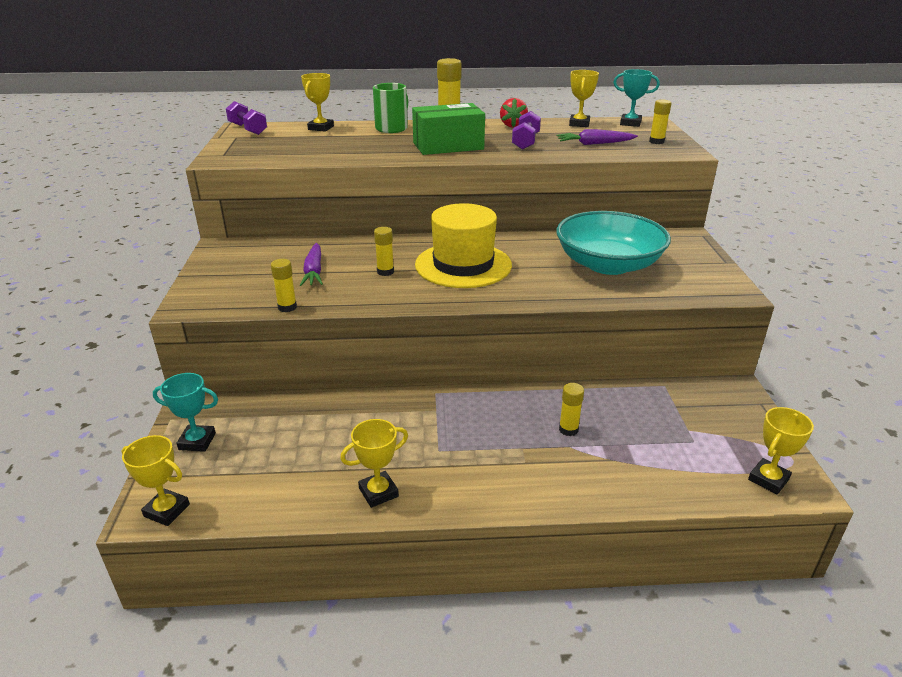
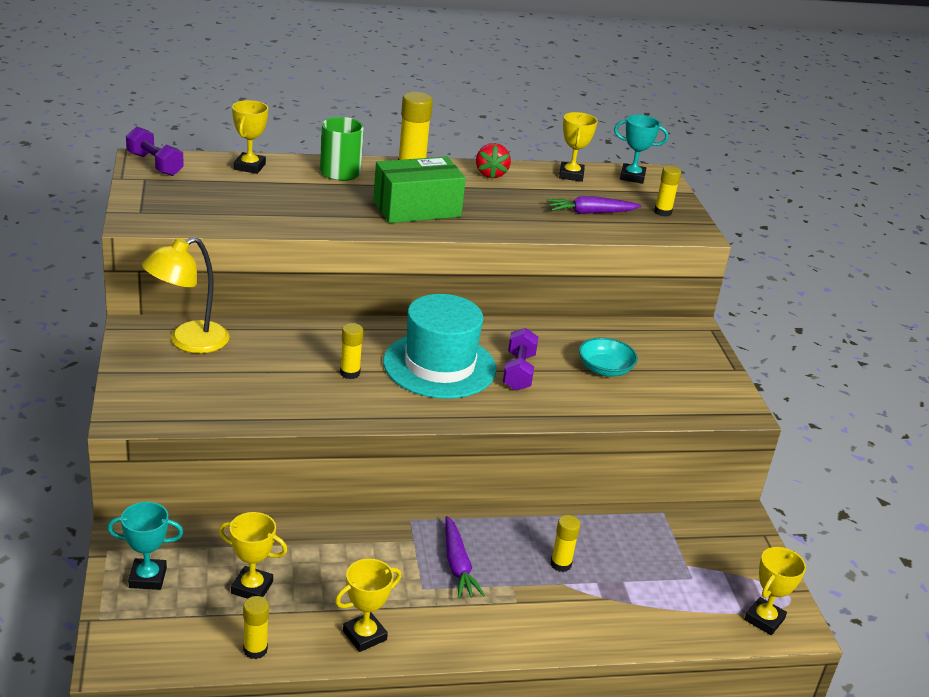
camera: 10 degrees left, 0 degrees up
(167, 510) = (137, 657): yellow trophy -> yellow trophy (252, 587)
(258, 254) = (188, 342): none -> yellow lamp
(287, 307) = (246, 421): yellow glue stick -> yellow glue stick (255, 650)
(314, 271) = (264, 370): purple carrot -> purple carrot (457, 565)
(463, 265) = (439, 365): yellow hat -> turquoise hat
(525, 142) = (509, 205): purple dumbbell -> purple dumbbell (518, 372)
(608, 264) = (605, 369): turquoise bowl -> turquoise bowl, size x0.47

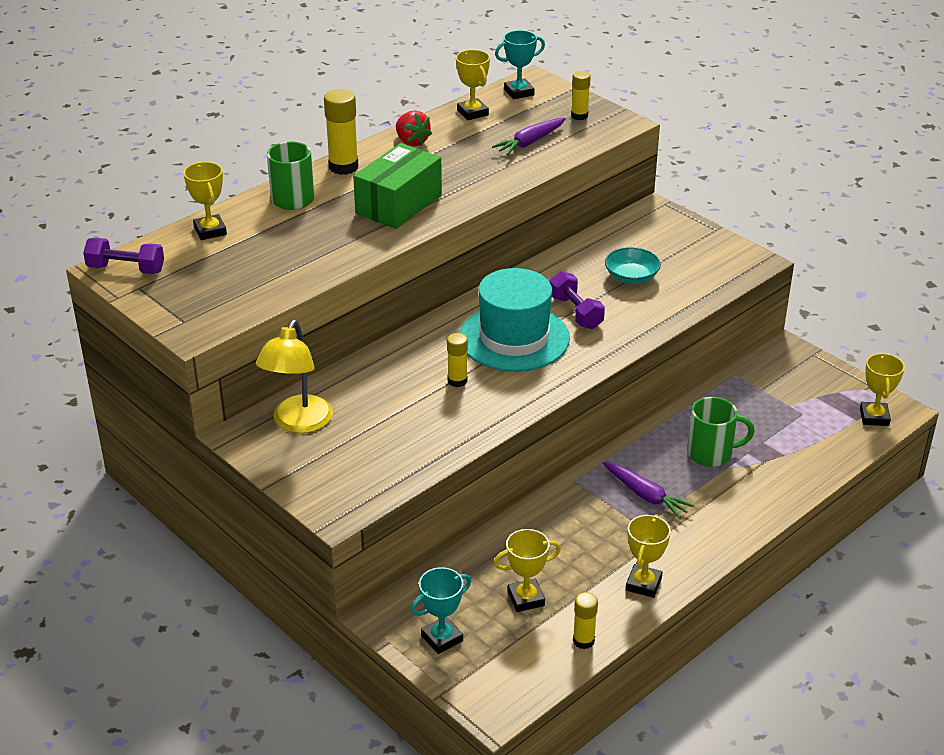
camera: 30 degrees left, 5 degrees up
(560, 564) = (711, 453): yellow glue stick -> green mug

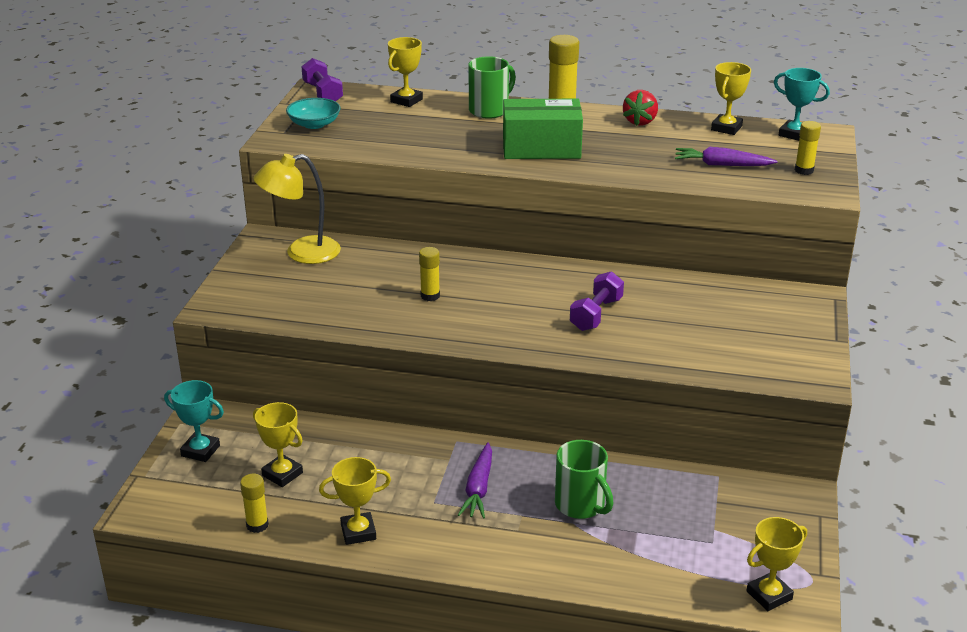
camera: 55 degrees right, 5 degrees down
(514, 338) = (520, 299): turquoise hat -> none
(631, 277) = (689, 322): turquoise bowl -> turquoise bowl (314, 124)

